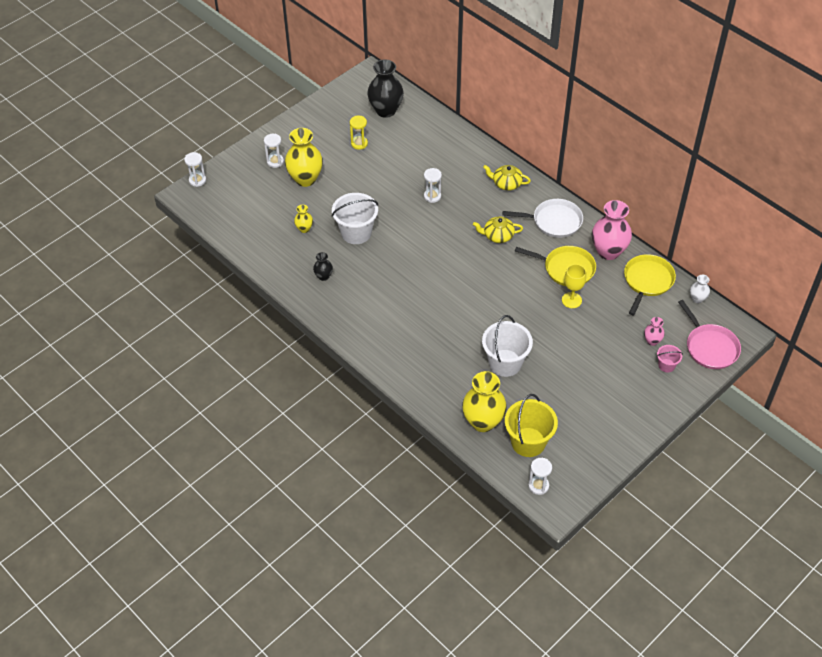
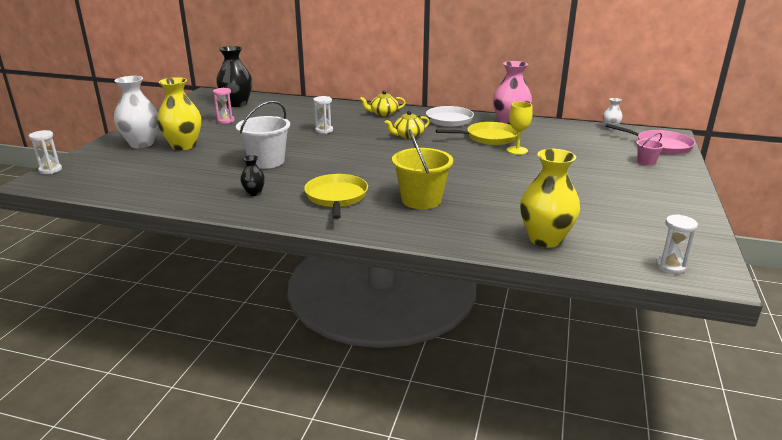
camera: 30 degrees left, 25 degrees down
(275, 161) = (141, 144): white hourglass -> white vase
(304, 229) = (205, 171): yellow vase -> none
(359, 143) = (225, 121): yellow hourglass -> pink hourglass
(505, 363) = (511, 196): white bucket -> none
(528, 442) = (610, 239): yellow bucket -> yellow bucket (421, 200)
(647, 281) = (561, 129): yellow pan -> yellow pan (336, 197)
(652, 341) = (613, 153): pink vase -> none

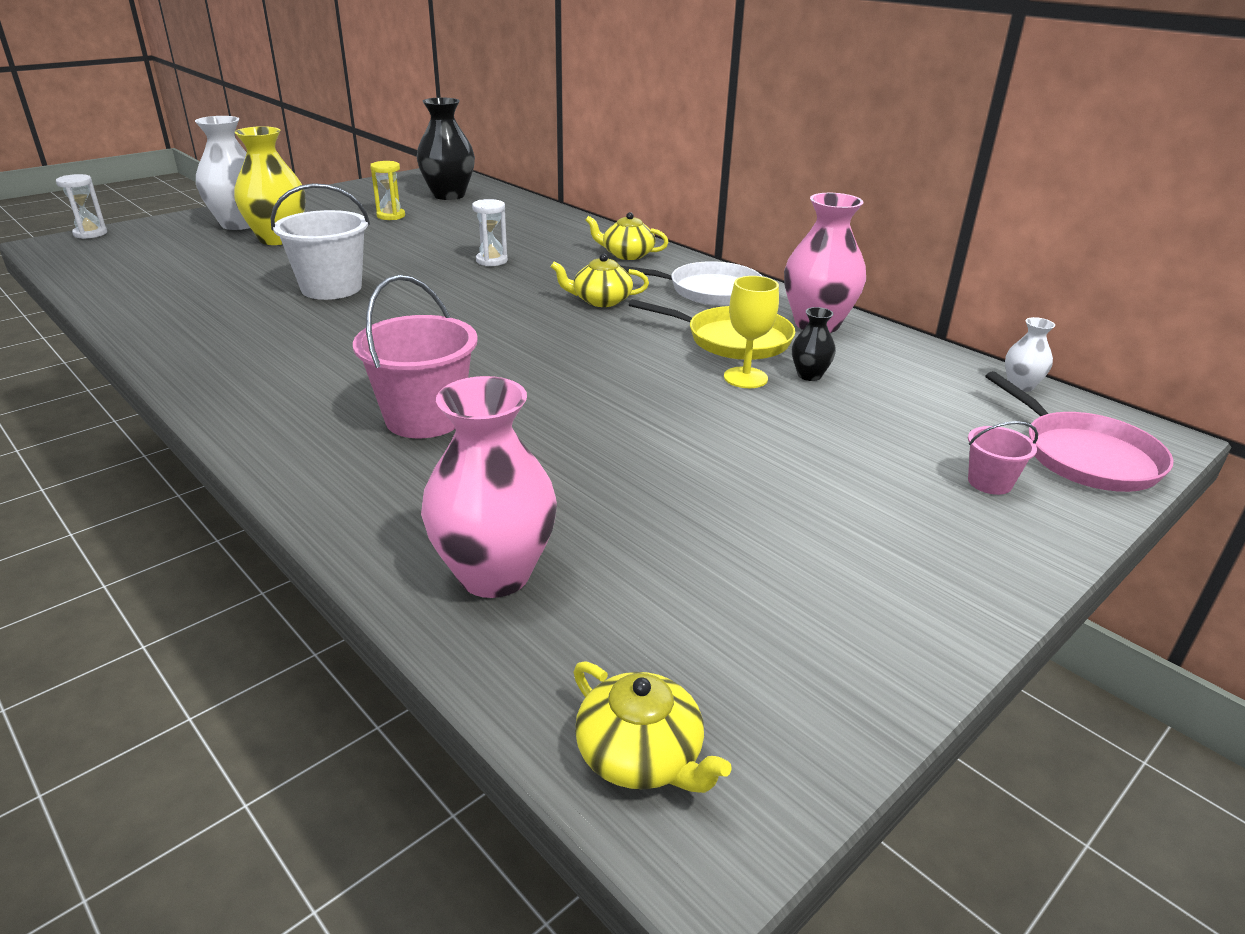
camera: 30 degrees right, 5 degrees up
(225, 121) = (391, 216): pink hourglass -> yellow hourglass
(254, 193) = (230, 331): black vase -> black vase (809, 375)
(336, 197) = (317, 372): yellow pan -> none
(421, 200) = (424, 418): yellow bucket -> pink bucket
(545, 239) = (494, 574): yellow vase -> pink vase
(670, 266) = (641, 755): white hourglass -> yellow teapot

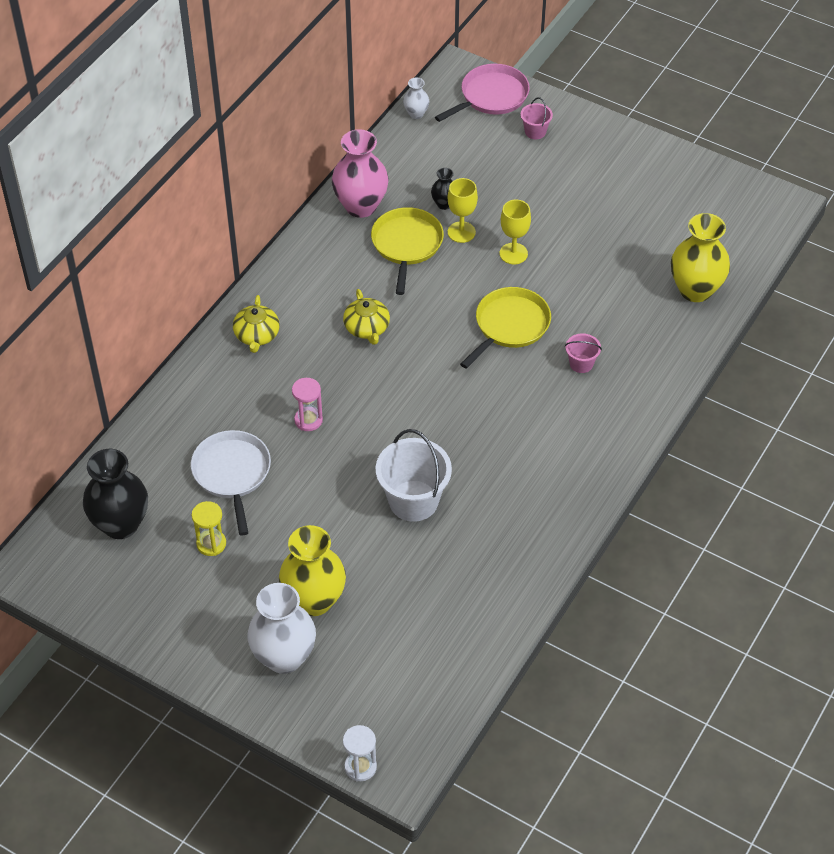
camera: 105 degrees left, 20 degrees up
(424, 418) = (581, 364): pink bucket -> pink bucket, size x0.50
(491, 261) = (308, 420): white hourglass -> pink hourglass
(494, 574) = (695, 290): pink vase -> yellow vase
(541, 380) = (510, 325): none -> yellow pan
(641, 755) = (763, 224): yellow teapot -> none
(684, 408) = (513, 253): none -> yellow goblet
(710, 291) = (320, 270): white pan -> white pan (232, 473)

